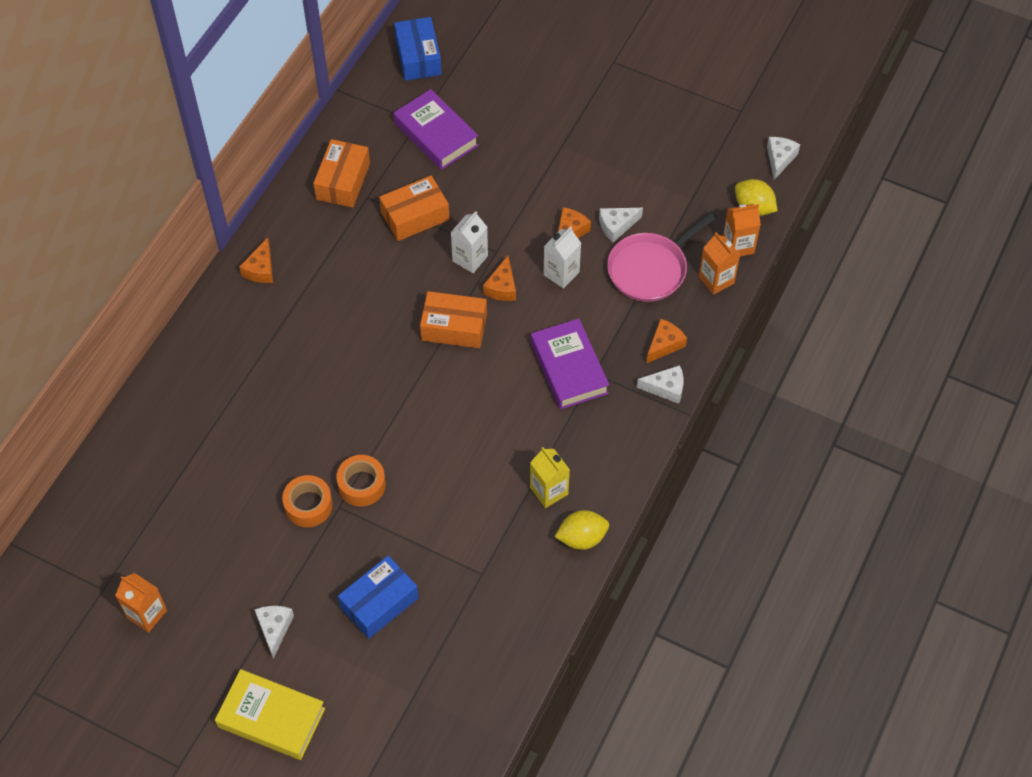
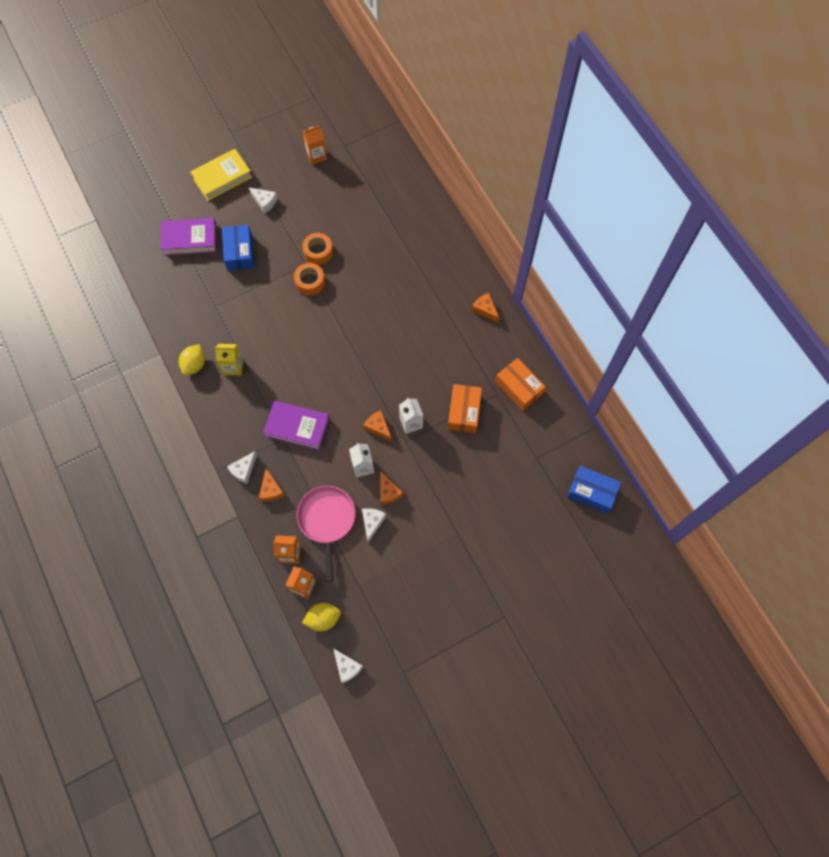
camera: 125 degrees right, 10 degrees up
(436, 134) = (519, 463): purple book -> purple book (190, 239)
(454, 327) = (370, 384): orange box -> none

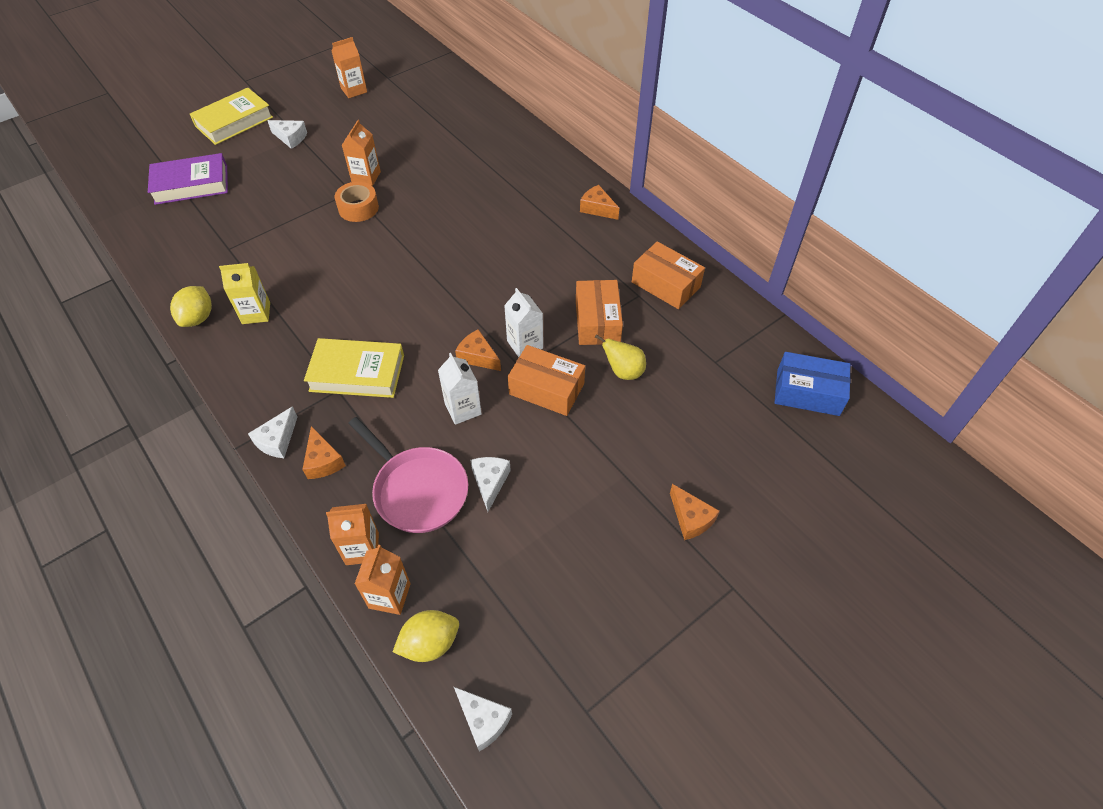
camera: 10 degrees left, 15 degrees down
(239, 252) = (260, 189): blue box -> none
(297, 427) = (357, 373): purple book -> yellow book
(318, 252) = (366, 177): orange tape -> orange carton
(327, 520) = (417, 490): pink pan -> pink pan turned 150 degrees clockwise
(388, 492) = (508, 436): orange cheese -> orange cheese (691, 518)
(419, 460) = (546, 389): none -> orange box
(473, 455) = (623, 371): none -> yellow pear

